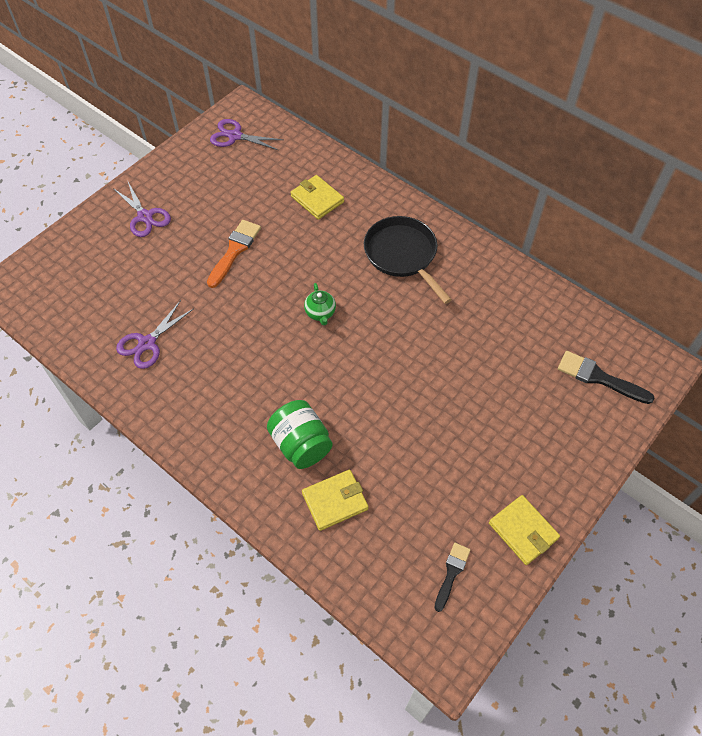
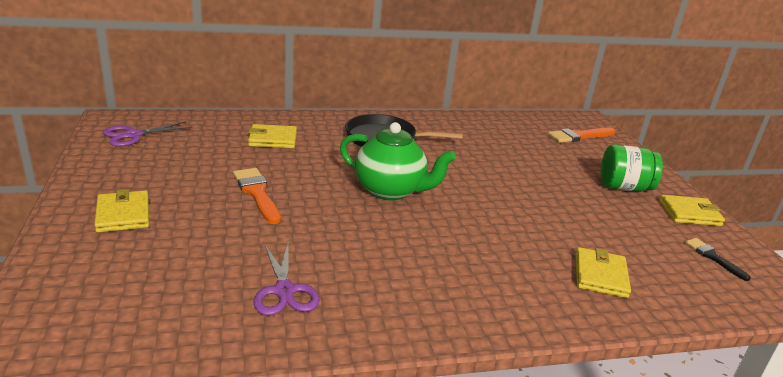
camera: 55 degrees left, 30 degrees down
(145, 217) = (123, 215): purple scissors -> yellow wallet
(301, 444) = (521, 263): green jar -> green jar (624, 187)
(320, 313) = (391, 190): green teapot -> green teapot, size x2.11
(599, 378) = (579, 136): black brush -> orange brush

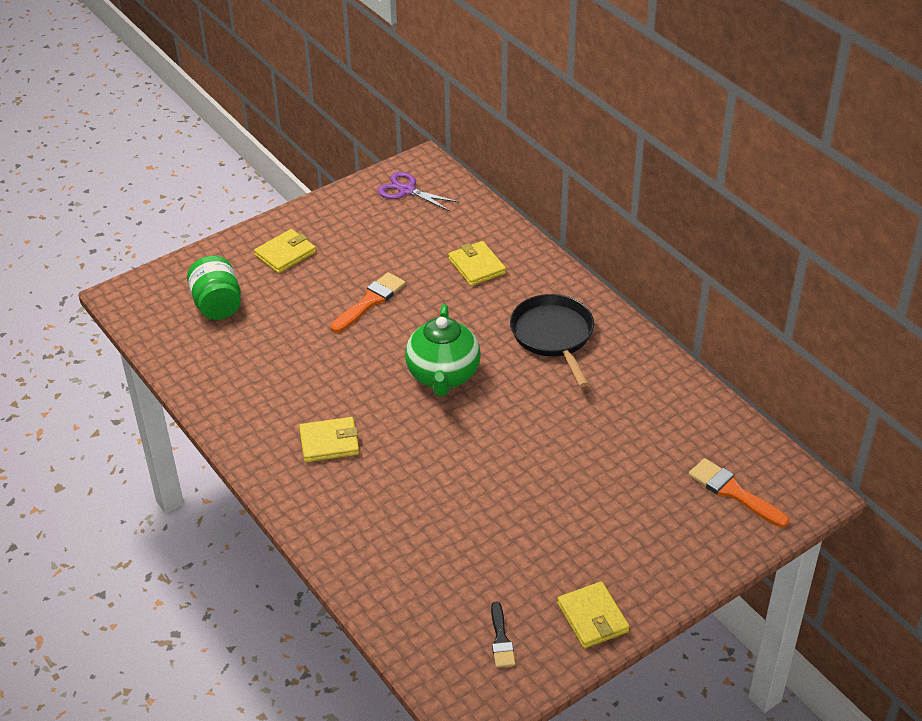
camera: 70 degrees right, 15 degrees up
(285, 291) = (250, 372): purple scissors -> none
(600, 275) = (400, 551): yellow wallet -> yellow wallet (329, 442)
(624, 187) = (612, 552): green jar -> green jar (217, 305)
(713, 257) = (501, 639): black brush -> black brush turned 135 degrees clockwise

